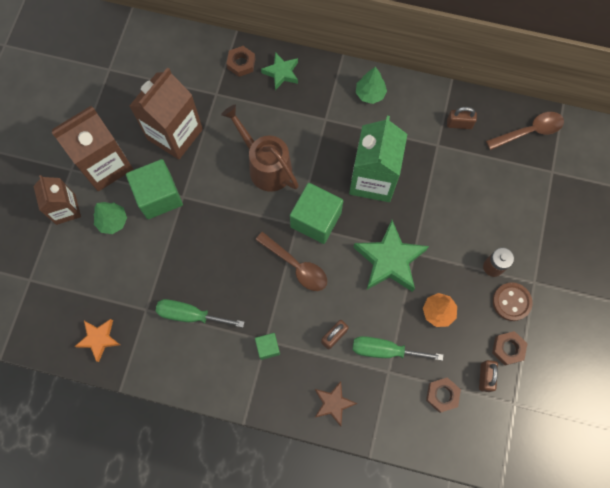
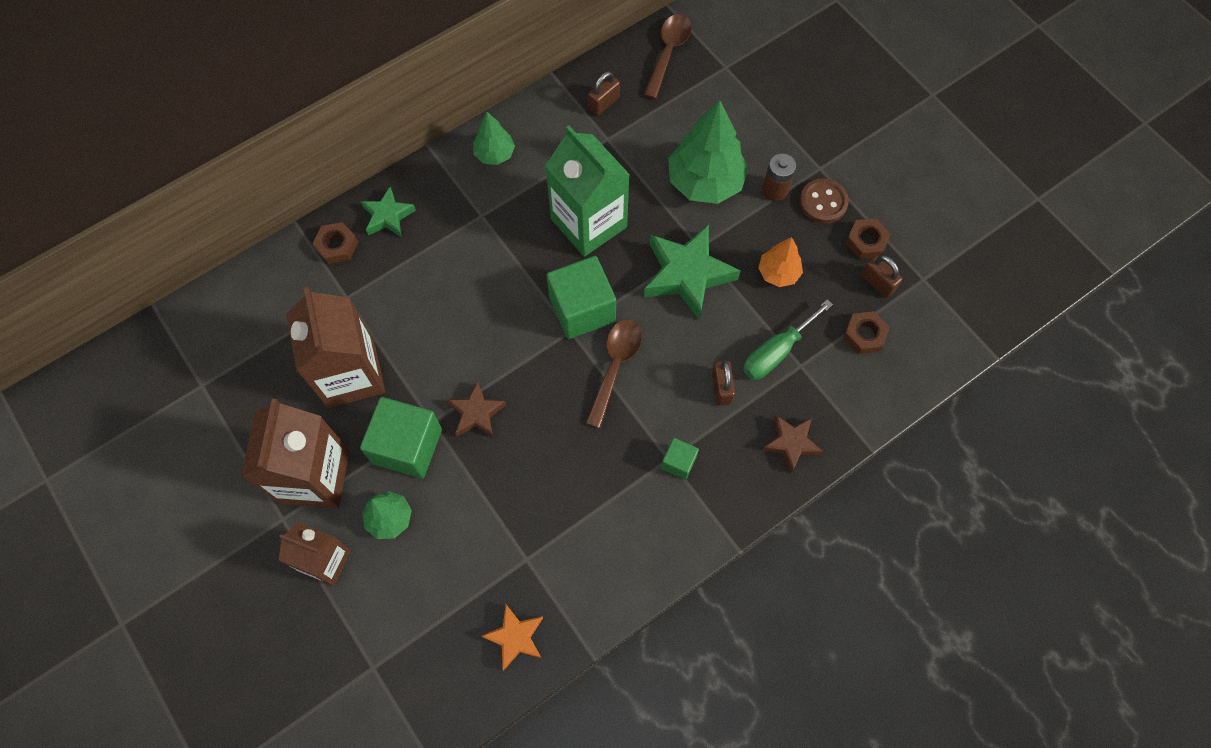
camera: 50 degrees left, 5 degrees down
(190, 315) = (574, 515): green screwdriver -> none
(206, 215) = (476, 413): none -> brown star
(265, 166) = (477, 311): brown watering can -> none
(296, 266) = (615, 366): brown spoon -> brown spoon turned 60 degrees counterclockwise
(460, 222) = (705, 182): none -> green tree

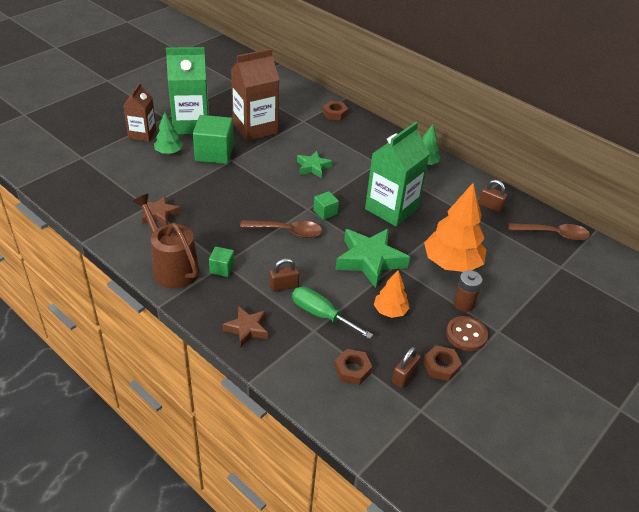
camera: 75 degrees right, 25 degrees down
(314, 476) = (191, 124): brown carton -> green carton
(388, 216) = (361, 128): green star -> green star (313, 167)
(476, 413) = (240, 176): brown star -> brown star (159, 214)
(515, 637) = (97, 207): orange star -> none
(582, 309) = (325, 212): green cube -> green cube, size x0.49
(666, 530) = (171, 267): none -> brown watering can
(705, 182) = (451, 263): green tree -> orange tree

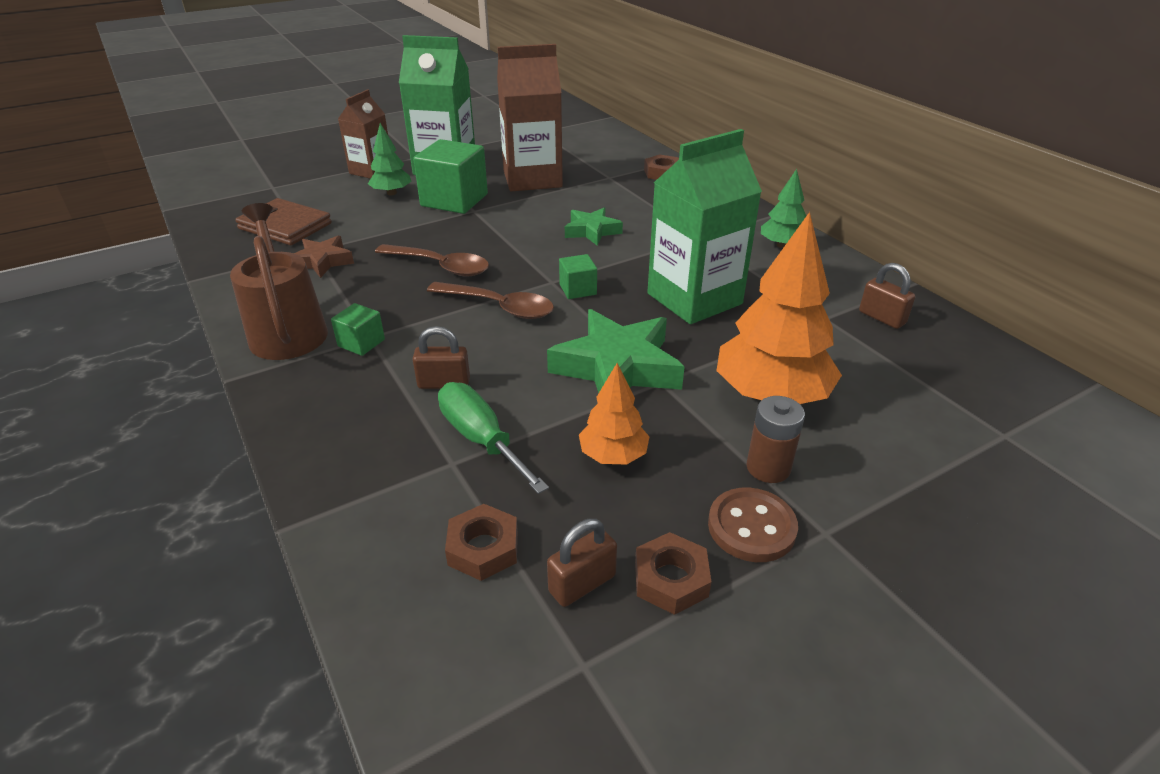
camera: 20 degrees right, 5 degrees down
(115, 190) = (285, 226): none -> brown wallet
(247, 329) = (337, 439): brown star -> none
(553, 234) = (1001, 377): brown spoon -> brown spoon (440, 266)

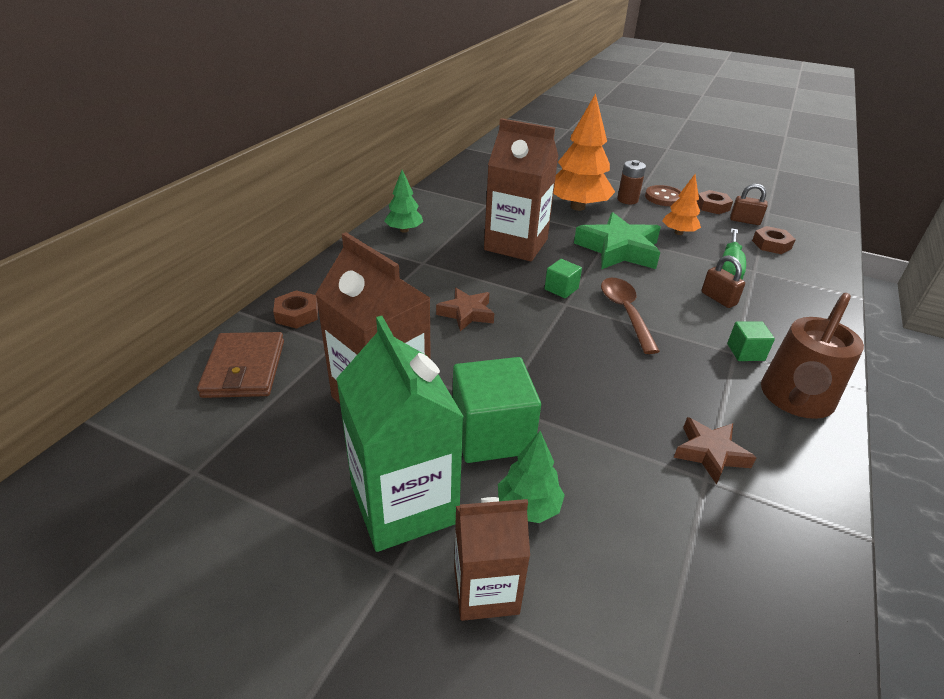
camera: 125 degrees left, 0 degrees up
(285, 226) = (707, 553): brown wallet -> brown wallet (244, 369)
(440, 266) = (617, 368): brown spoon -> none
(592, 231) = (466, 313): green star -> brown star
(694, 299) = (516, 244): green carton -> brown carton
(882, 318) = (466, 191): brown padlock -> none

